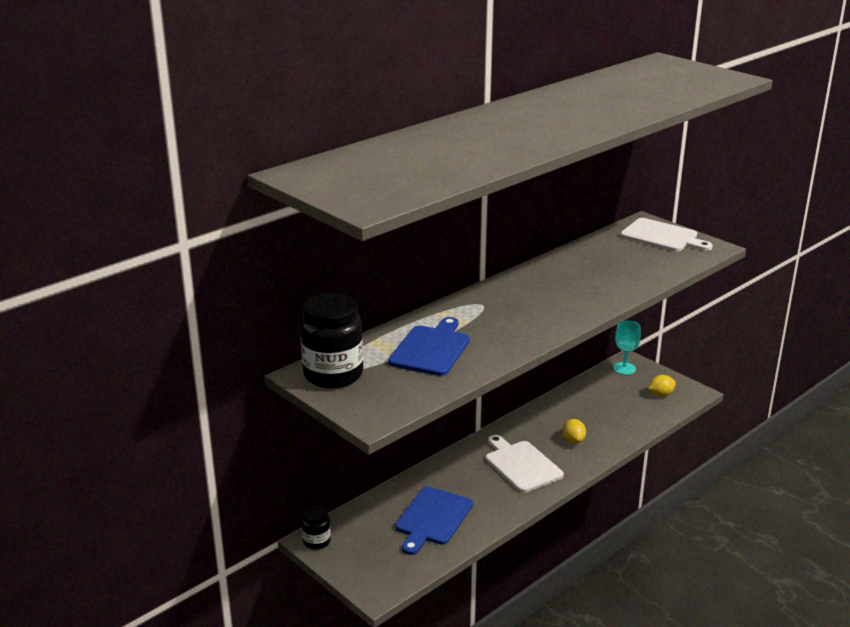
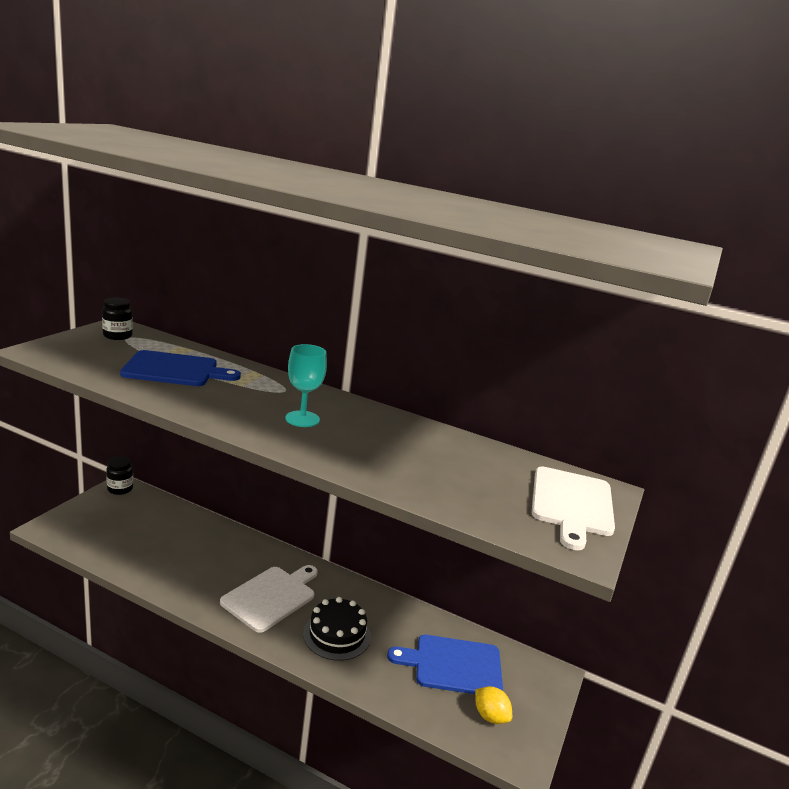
camera: 65 degrees right, 5 degrees down
(333, 374) = (117, 336): black jar -> black jar, size x0.51
(432, 518) = (161, 546): blue cutting board -> blue cutting board (453, 665)
(573, 440) = (337, 635): yellow lemon -> black cake
(624, 368) = (530, 671): turquoise goblet -> turquoise goblet (302, 419)

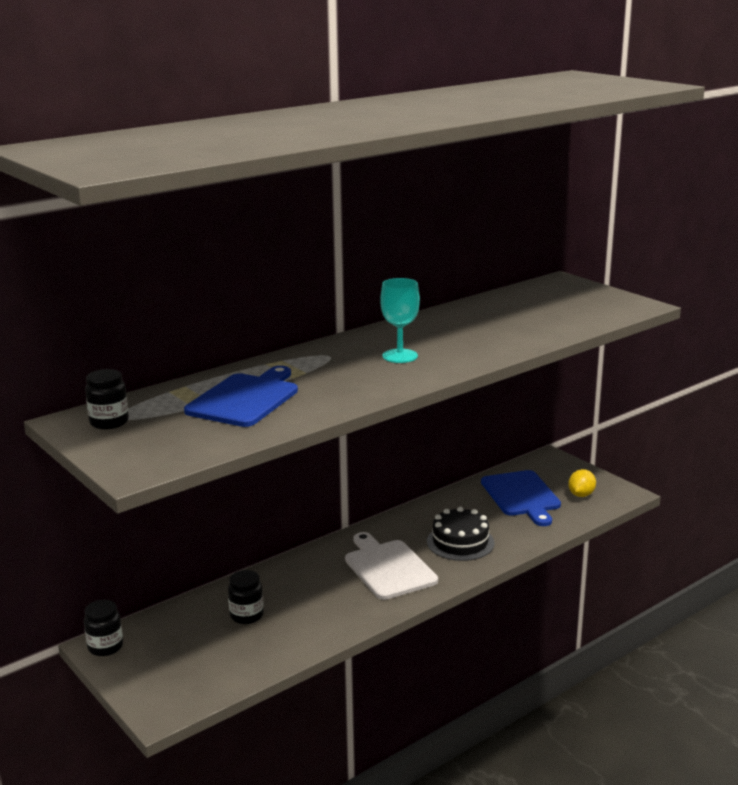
camera: 60 degrees left, 0 degrees up
(174, 537) = (246, 615): none -> black jar
(453, 665) = (521, 496): blue cutting board -> blue cutting board turned 45 degrees counterclockwise
(490, 716) = (581, 495): yellow lemon -> yellow lemon turned 45 degrees counterclockwise
(571, 504) = (578, 294): white cutting board -> none

